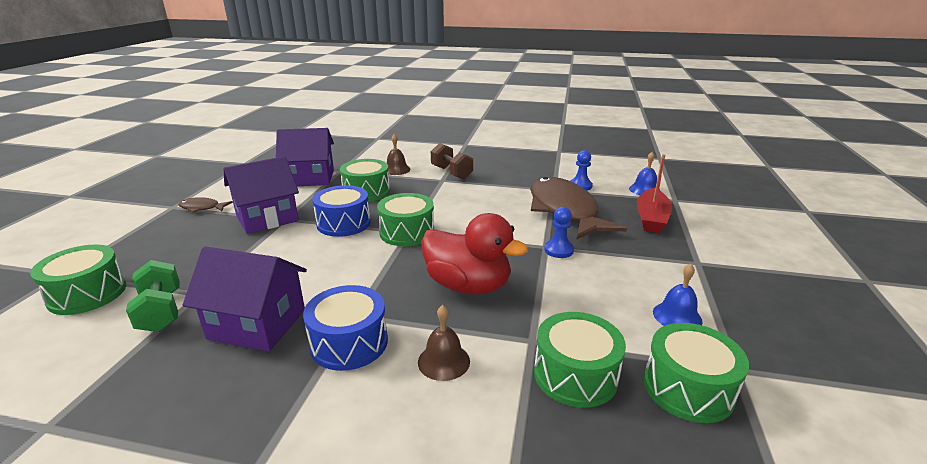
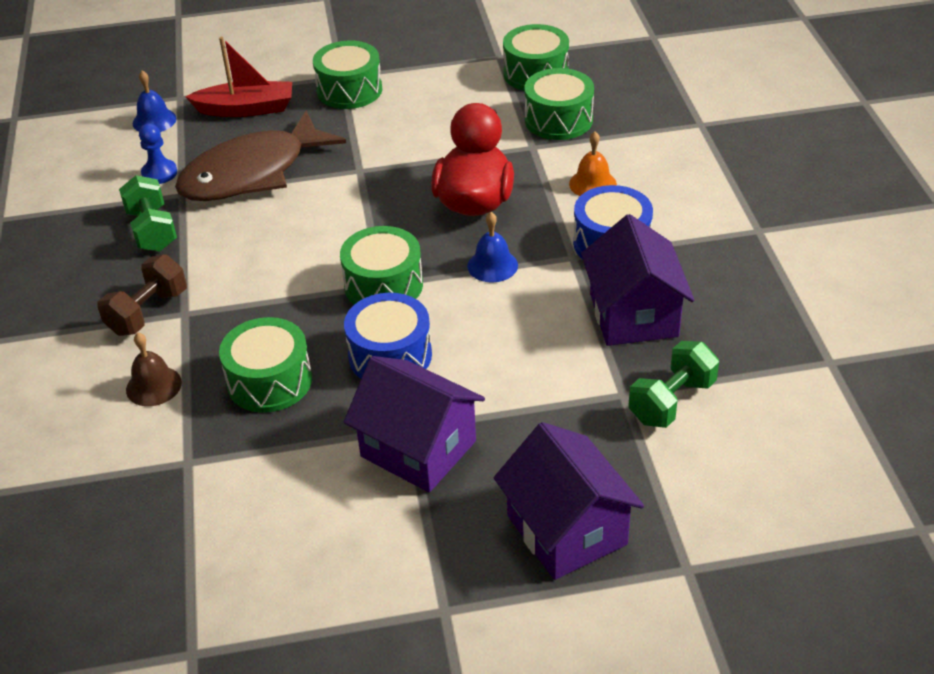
camera: 110 degrees left, 15 degrees up
(87, 294) = (696, 497): green drum -> green drum (349, 90)
(202, 208) = (426, 561): brown fish -> none
(310, 178) = (237, 486): purple house -> purple house (566, 530)
(444, 361) = (592, 184): brown bell -> orange bell
(522, 179) = (152, 230): none -> green dumbbell
(559, 250) = (363, 160): blue pawn -> none
(677, 316) = (446, 82): blue bell -> blue bell (492, 265)

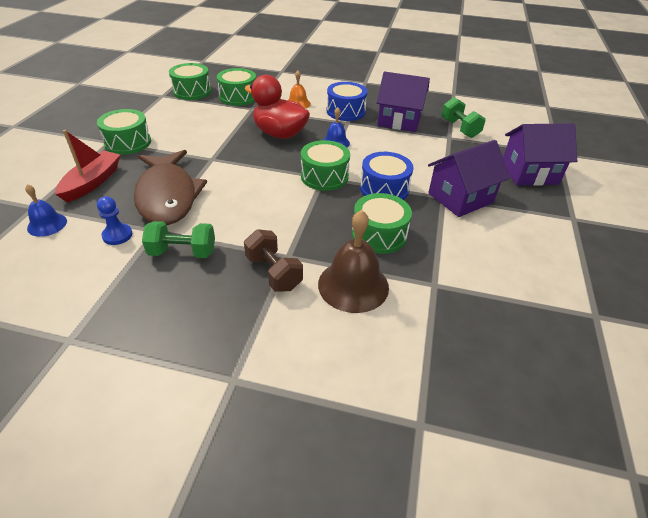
camera: 70 degrees left, 0 degrees up
(153, 386) = (353, 285): brown bell -> brown bell, size x1.76

